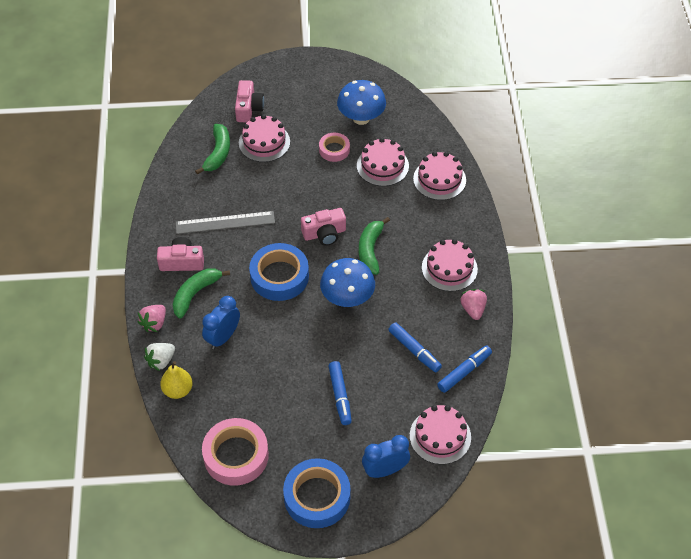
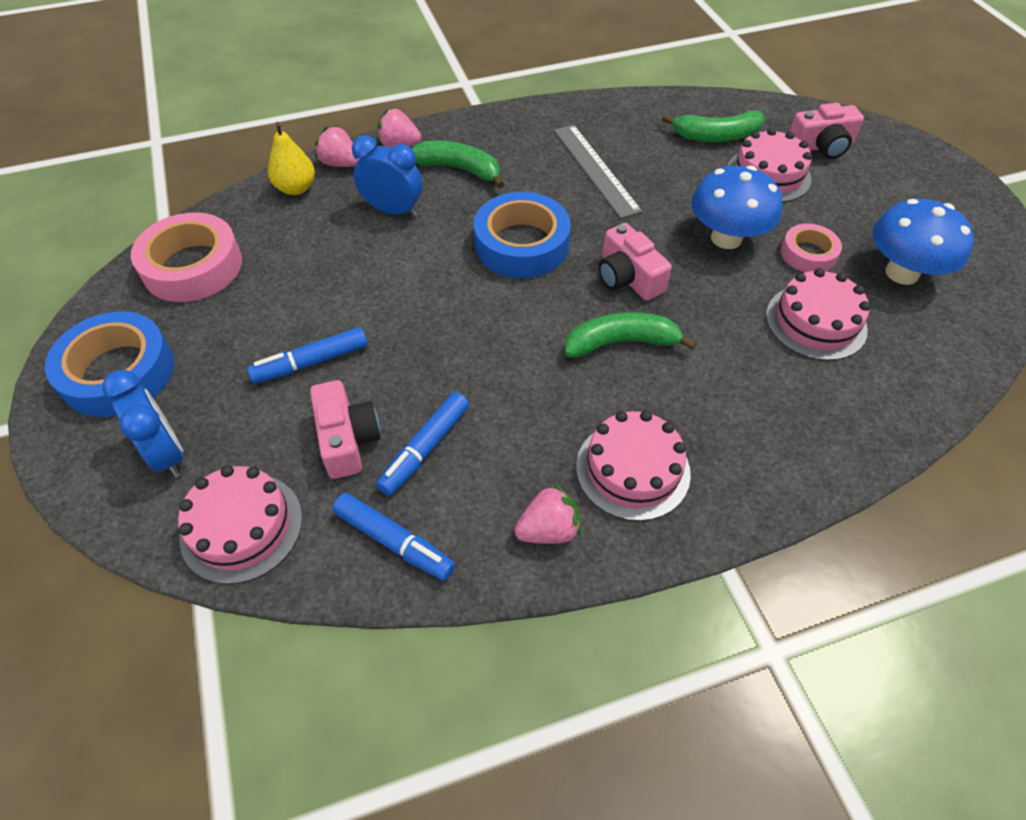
camera: 75 degrees right, 0 degrees up
(161, 361) = (340, 164): white strawberry -> pink strawberry
(182, 262) = (508, 146): pink camera -> pink camera (347, 439)
(347, 298) = (508, 332): blue mushroom -> blue mushroom (726, 238)
(439, 179) = (839, 412): pink cake -> none

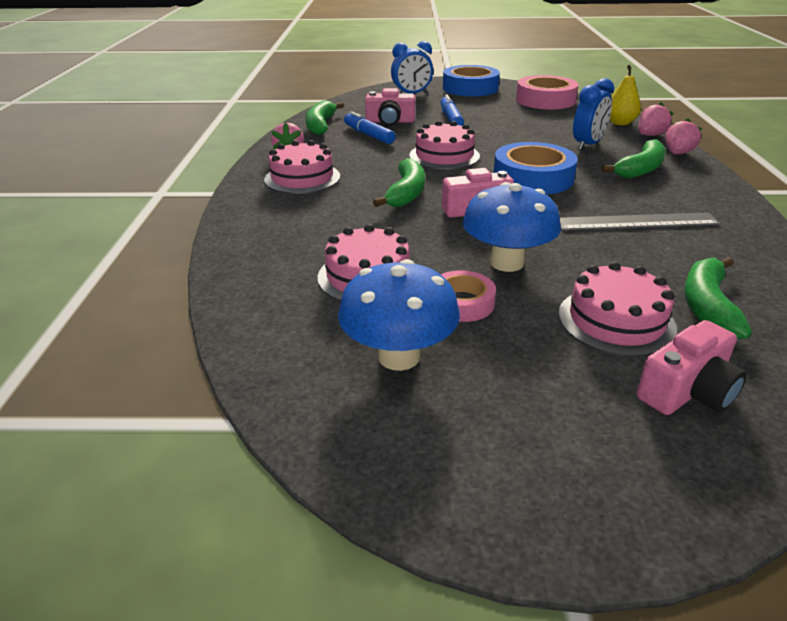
camera: 110 degrees right, 20 degrees down
(241, 527) = (358, 103): pink cake -> pink cake (444, 156)
(394, 541) = (320, 125): blue marker -> green banana
(821, 146) = (687, 391): pink camera -> pink camera turned 135 degrees counterclockwise

